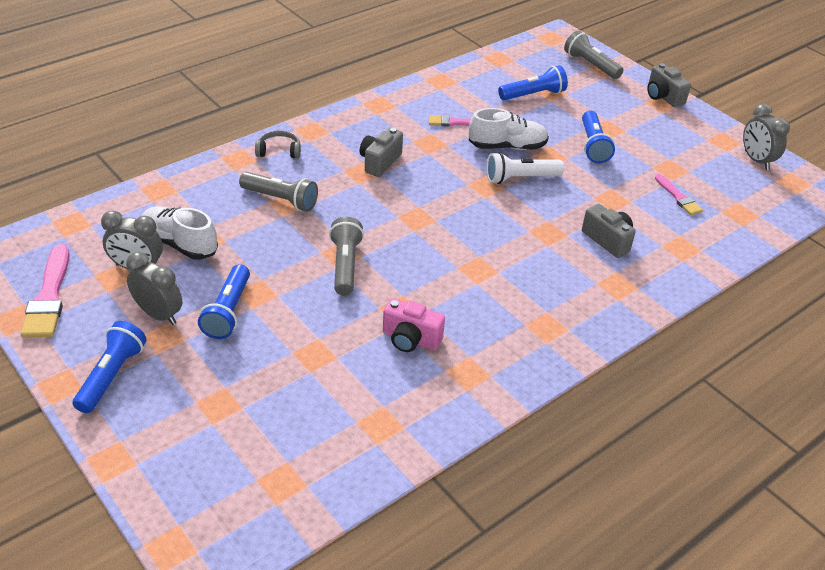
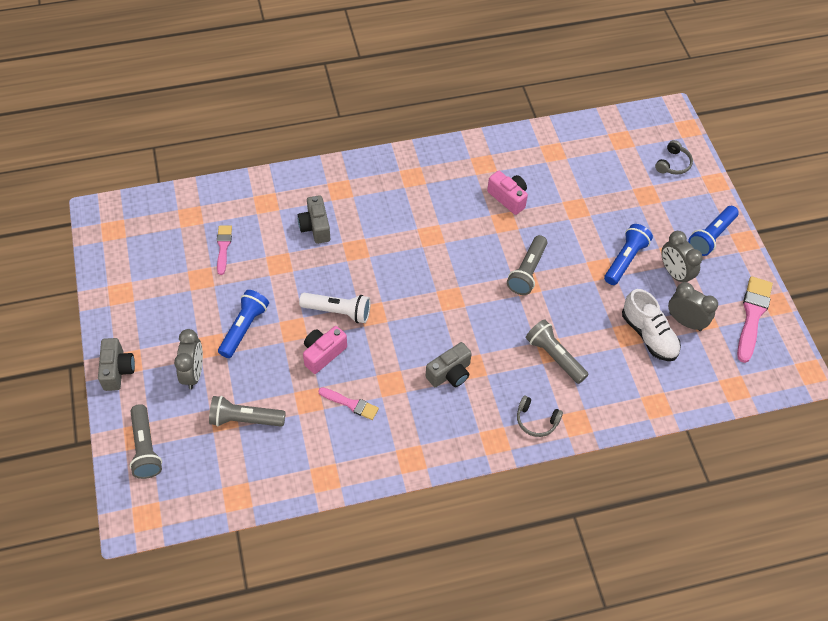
camera: 155 degrees left, 15 degrees up
(186, 469) = (673, 164): none -> grey headphones
(507, 147) = (323, 354): white shoe -> pink camera
(533, 95) = (245, 419): blue flashlight -> grey flashlight
(756, 160) = (117, 262): grey clock -> grey clock (194, 373)

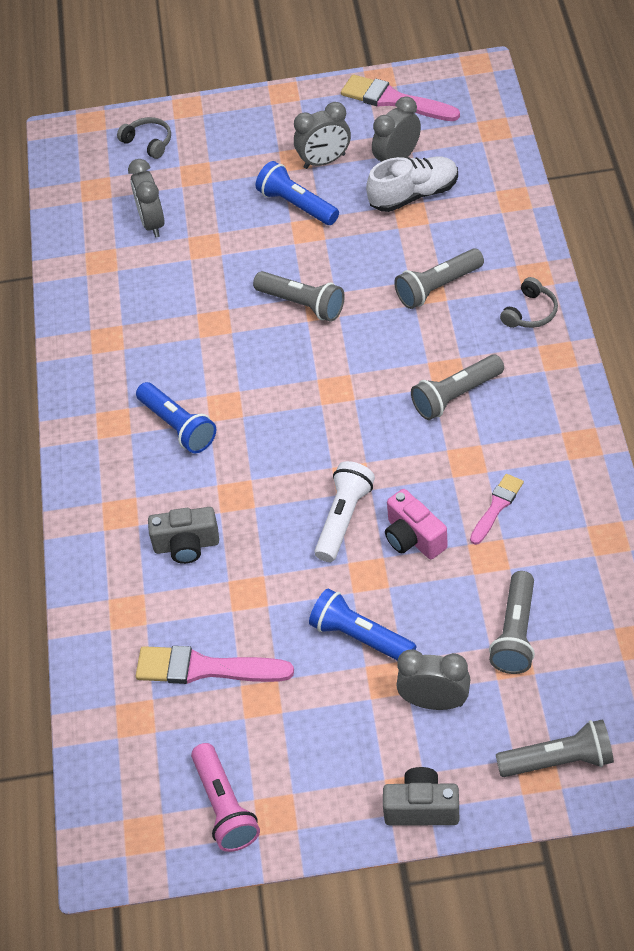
camera: 75 degrees left, 5 degrees down
(127, 267) = (224, 807): none -> pink flashlight
(223, 247) = (205, 668): pink brush -> pink brush, size x1.68
(450, 374) = (456, 396): grey camera -> grey flashlight
(508, 198) = (174, 315): pink camera -> none
(593, 175) = (152, 223): none -> grey clock
(711, 236) = (272, 121): blue flashlight -> blue flashlight (177, 426)

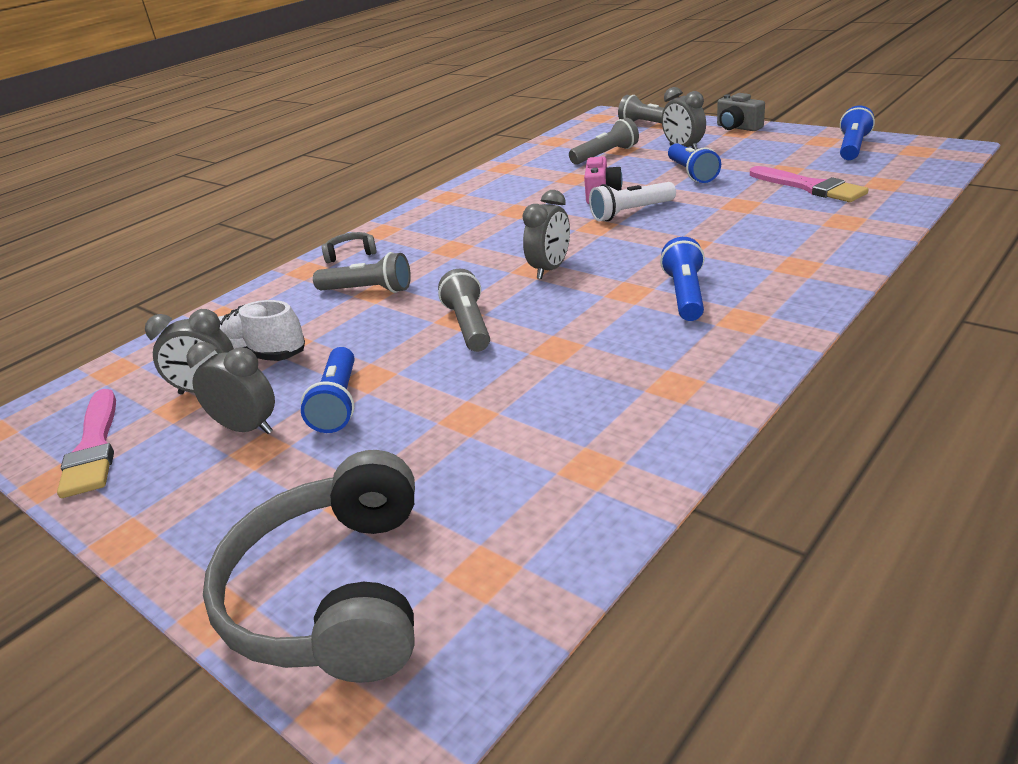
camera: 135 degrees left, 20 degrees down
(148, 142) = (333, 593): grey headphones -> grey headphones, size x2.46
(152, 223) = (482, 475): grey clock -> grey clock (550, 269)
(186, 545) = (760, 234): grey camera -> none
(224, 807) = (852, 147): pink flashlight -> blue flashlight
(456, 396) = (468, 236): grey flashlight -> none
(497, 507) = (535, 191): pink brush -> none

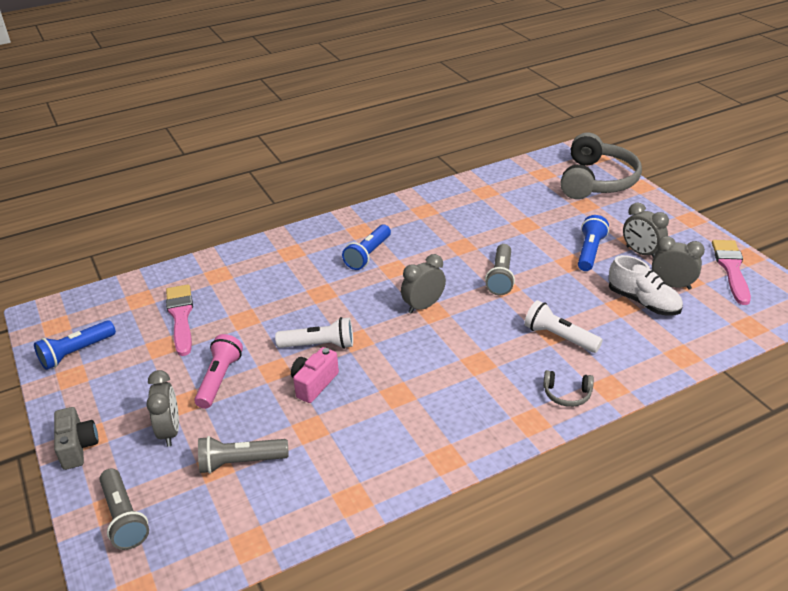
camera: 160 degrees left, 5 degrees up
(368, 290) = (559, 337): grey flashlight -> white flashlight
(691, 173) = (219, 379): blue flashlight -> pink flashlight

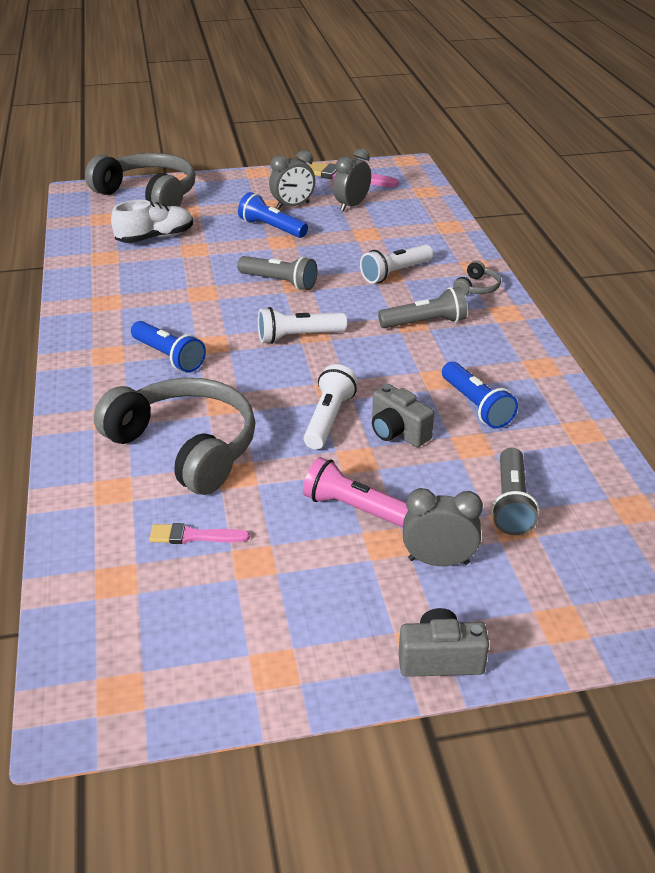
camera: 75 degrees left, 0 degrees up
(76, 352) = (215, 662): blue flashlight -> blue flashlight (476, 406)
(124, 517) = (581, 611): grey flashlight -> grey flashlight (425, 323)
(181, 317) = (193, 536): pink brush -> pink brush, size x0.60
(267, 290) = (185, 447): none -> grey headphones
(314, 384) = (397, 432): pink camera -> grey camera
(423, 306) = (298, 337): grey clock -> white flashlight
(643, 302) = (367, 223): white shoe -> white shoe (155, 238)

